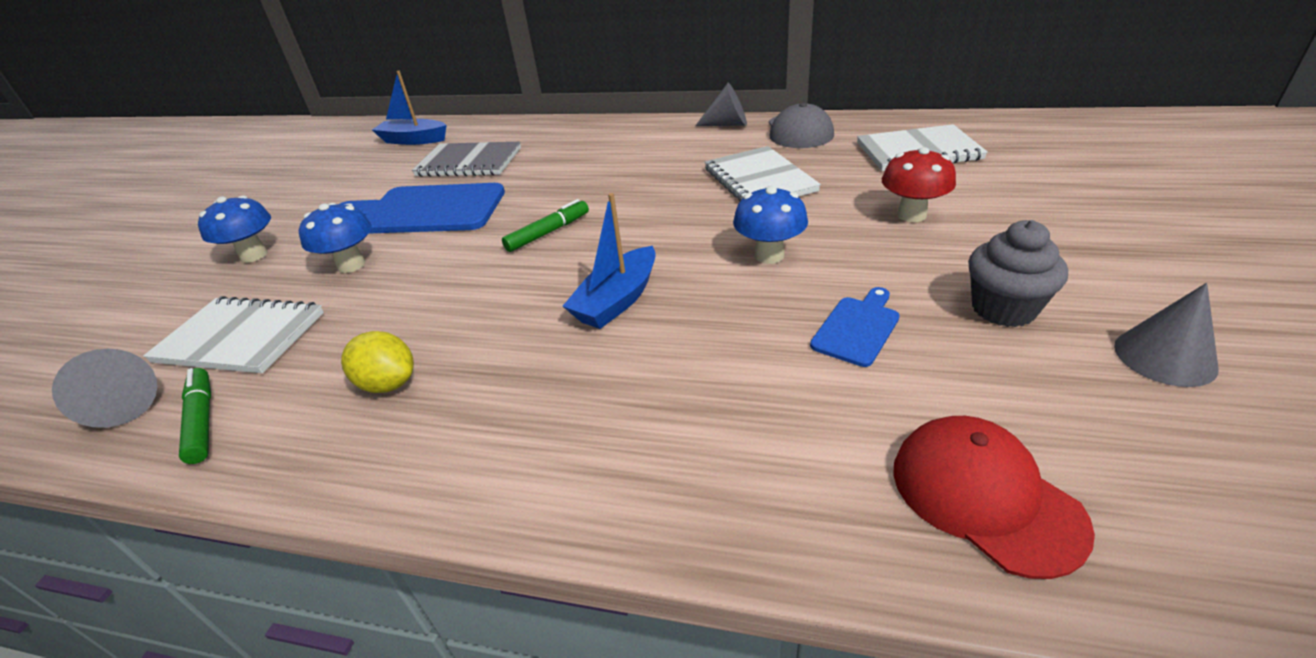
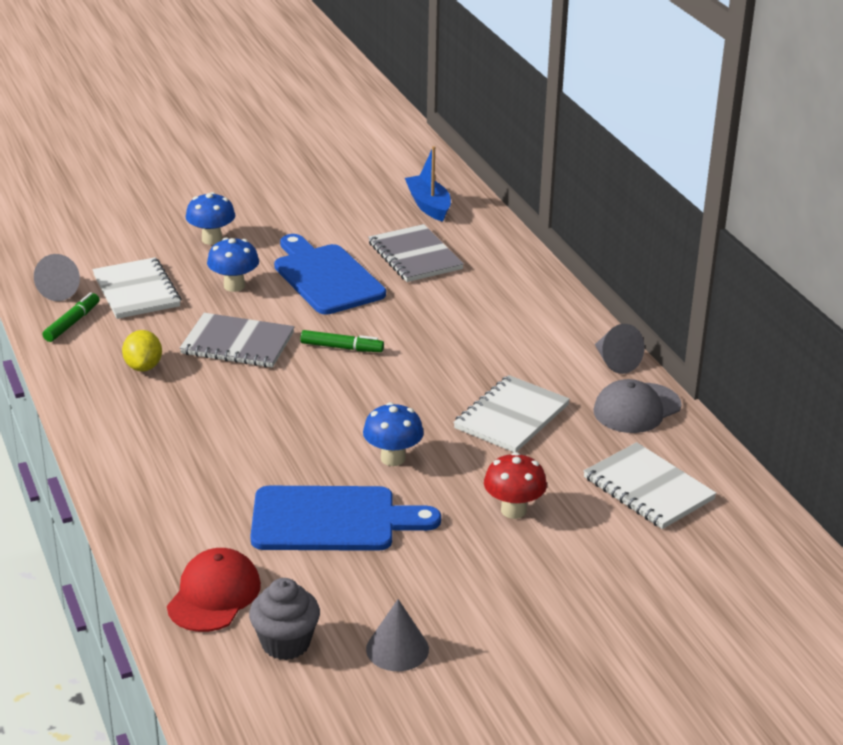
camera: 50 degrees right, 5 degrees down
(450, 294) = (237, 343): none -> grey notebook
(617, 300) = (284, 413): blue boat -> none
(857, 328) = (331, 520): blue cutting board -> blue cutting board, size x2.04
(1003, 309) = (404, 576): grey cupcake -> grey cupcake (285, 643)

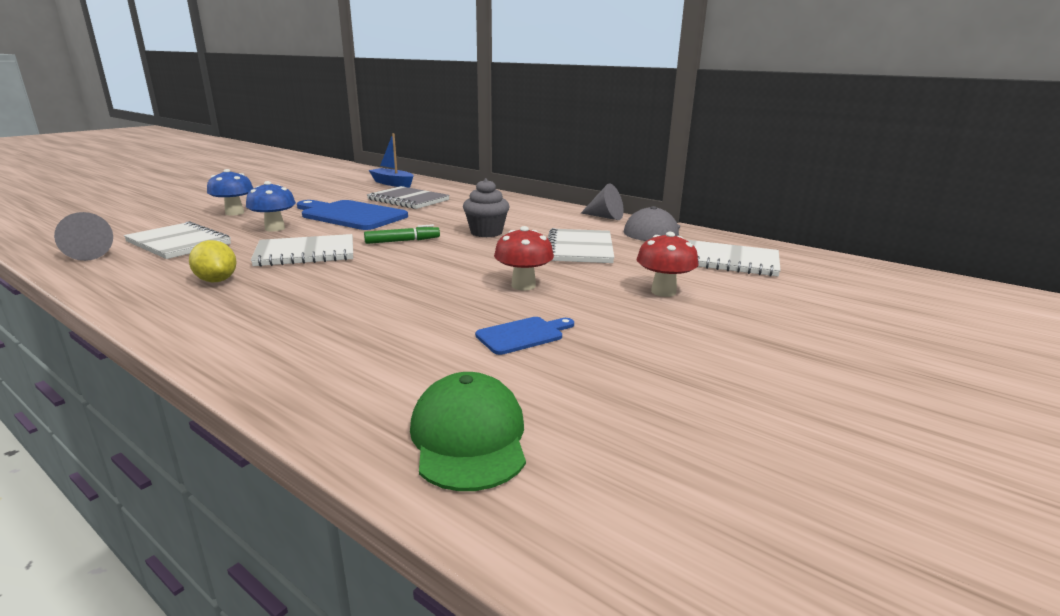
camera: 30 degrees left, 10 degrees down
(72, 323) = (114, 269): green marker -> none
(214, 595) = (469, 437): red cap -> green cap
(237, 343) = (306, 253): grey notebook -> white notebook
(285, 643) = (617, 458): grey cupcake -> grey cupcake (486, 232)
(331, 520) = (523, 335): blue cutting board -> blue cutting board, size x0.49
(393, 458) = (523, 285): blue mushroom -> red mushroom
(397, 649) = (737, 418): grey cone -> none

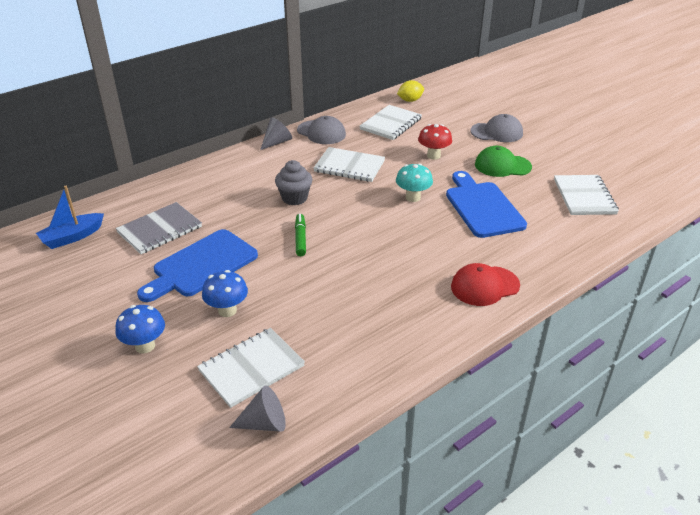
camera: 75 degrees left, 15 degrees up
(217, 280) = (367, 327): yellow lemon -> yellow lemon (410, 100)
(283, 345) = (484, 286): none -> red cap
(306, 253) = (314, 287): white notebook -> white notebook (584, 197)
(469, 437) = (574, 232): green cap -> green cap (502, 166)
(523, 285) = (413, 197): red mushroom -> turquoise mushroom
(523, 335) = (482, 207): blue cutting board -> blue cutting board, size x2.04
(823, 339) = (497, 132): none -> grey cap

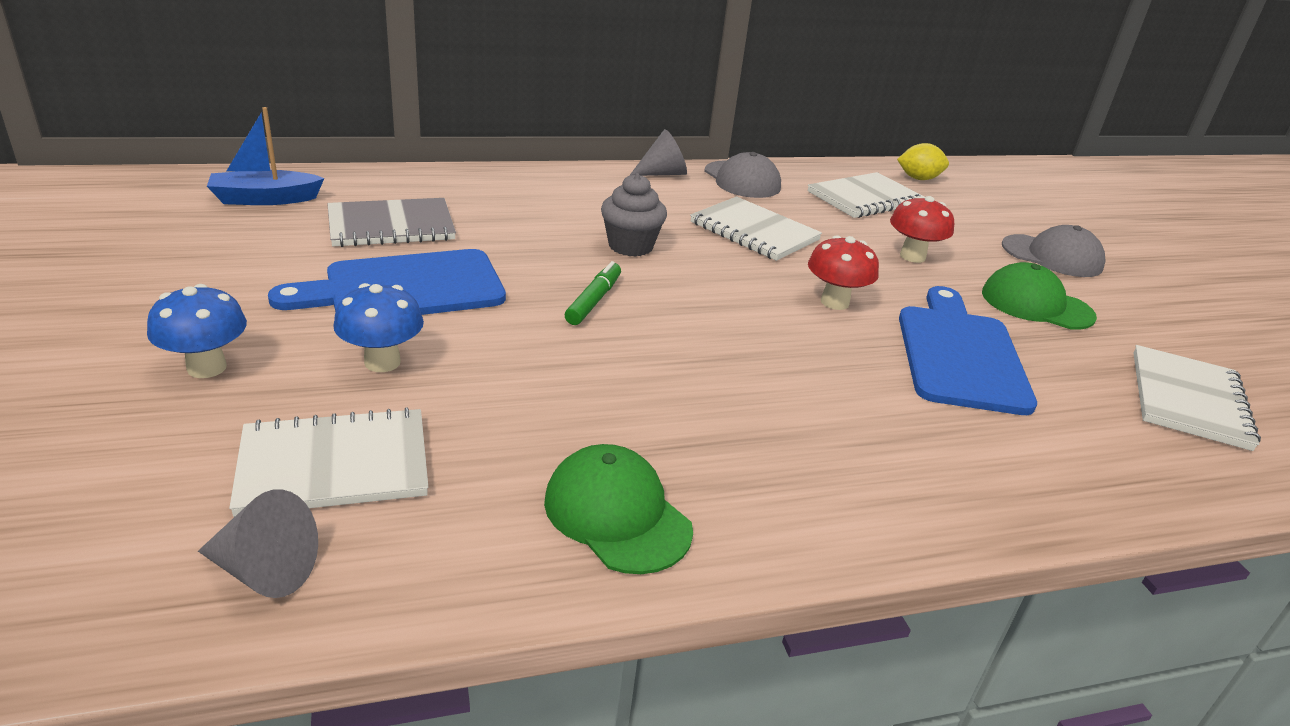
camera: 20 degrees right, 5 degrees down
(388, 342) = (617, 514): none -> green cap
(413, 197) = (834, 302): turquoise mushroom -> red mushroom
(484, 286) = (884, 485): red cap -> none

